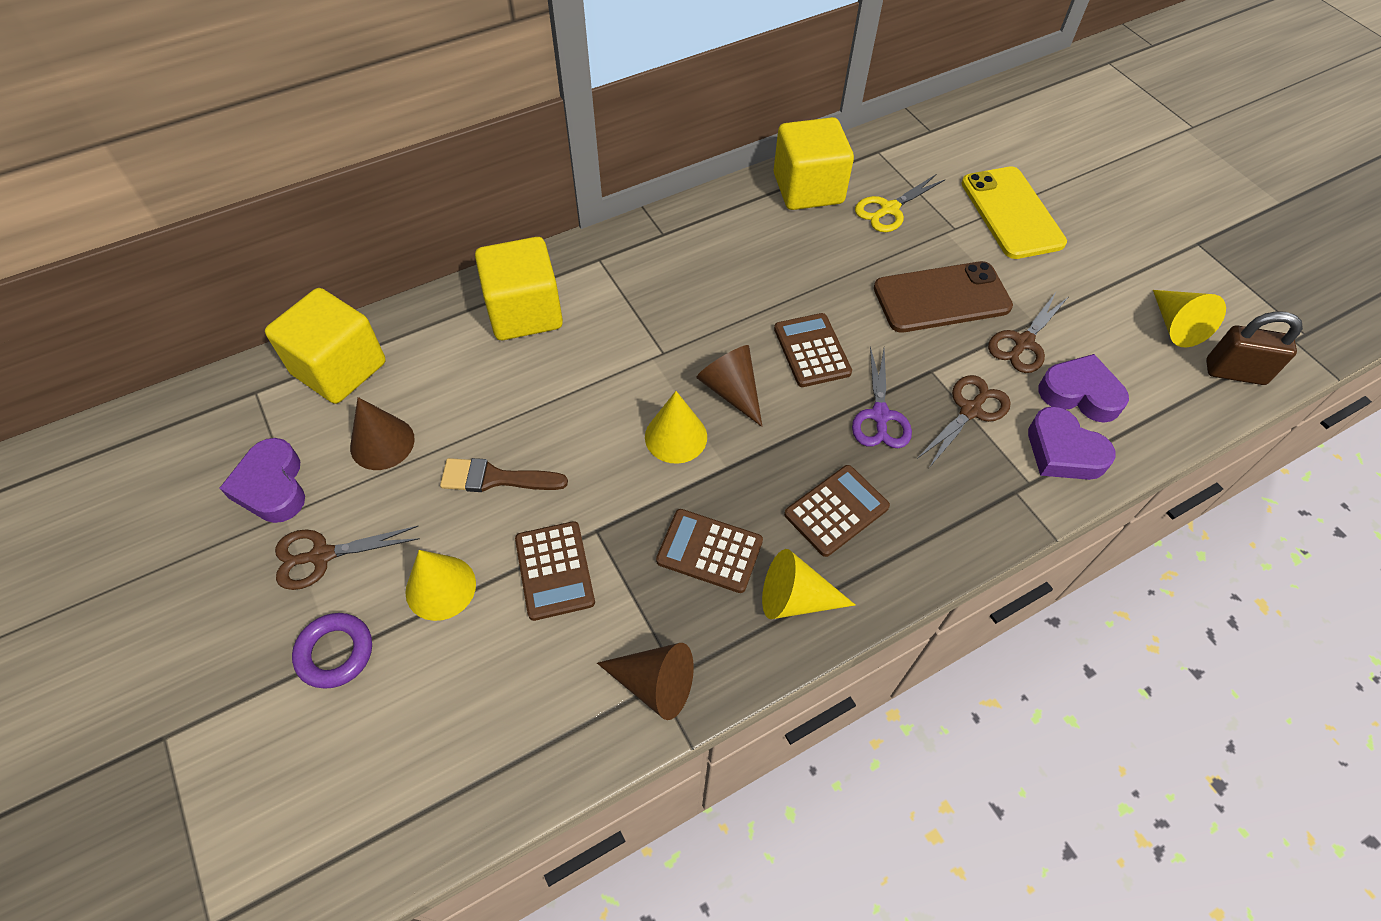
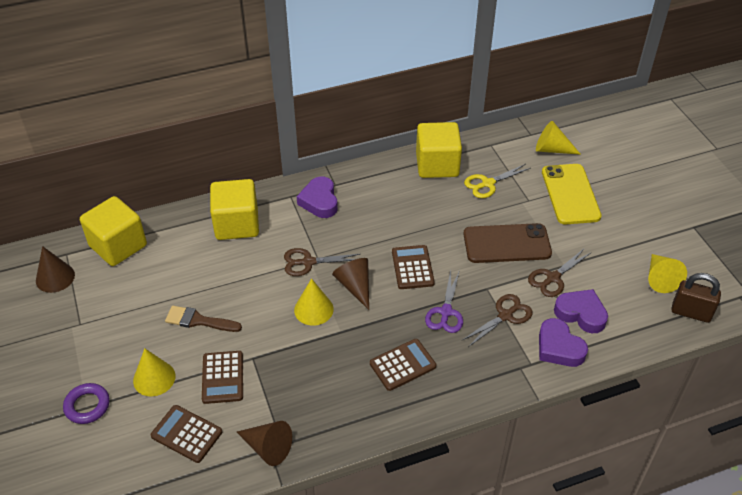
camera: 10 degrees right, 10 degrees down
(272, 486) = (67, 309): purple heart -> purple heart (319, 201)
(322, 555) = (89, 352): brown scissors -> brown scissors (308, 262)
(382, 443) = (135, 292): brown cone -> brown cone (55, 277)
(709, 551) = (318, 378): brown calculator -> brown calculator (186, 434)
(795, 599) = (364, 412): yellow cone -> yellow cone (552, 149)

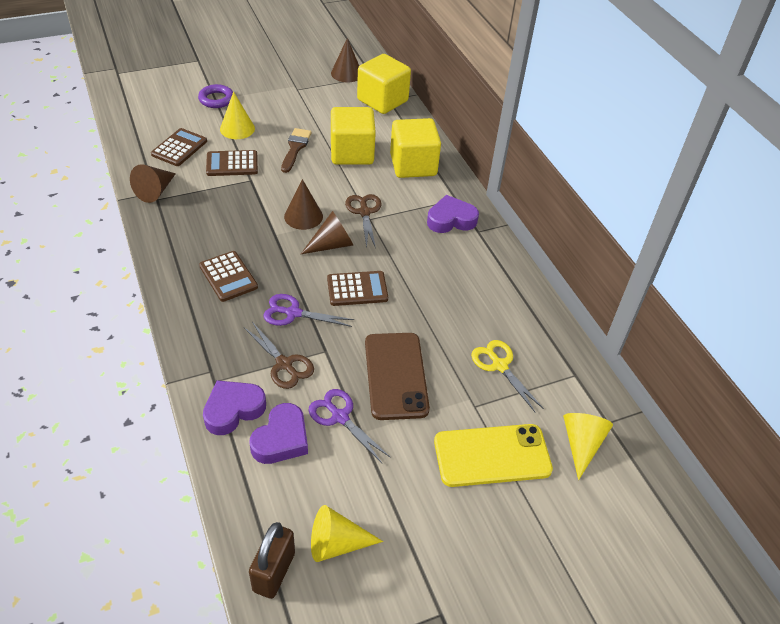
camera: 85 degrees right, 0 degrees up
(313, 309) = (303, 216): yellow cone -> brown cone
(437, 165) = (525, 318): yellow cube -> yellow cube (352, 153)
(553, 278) = (340, 417): brown scissors -> purple scissors

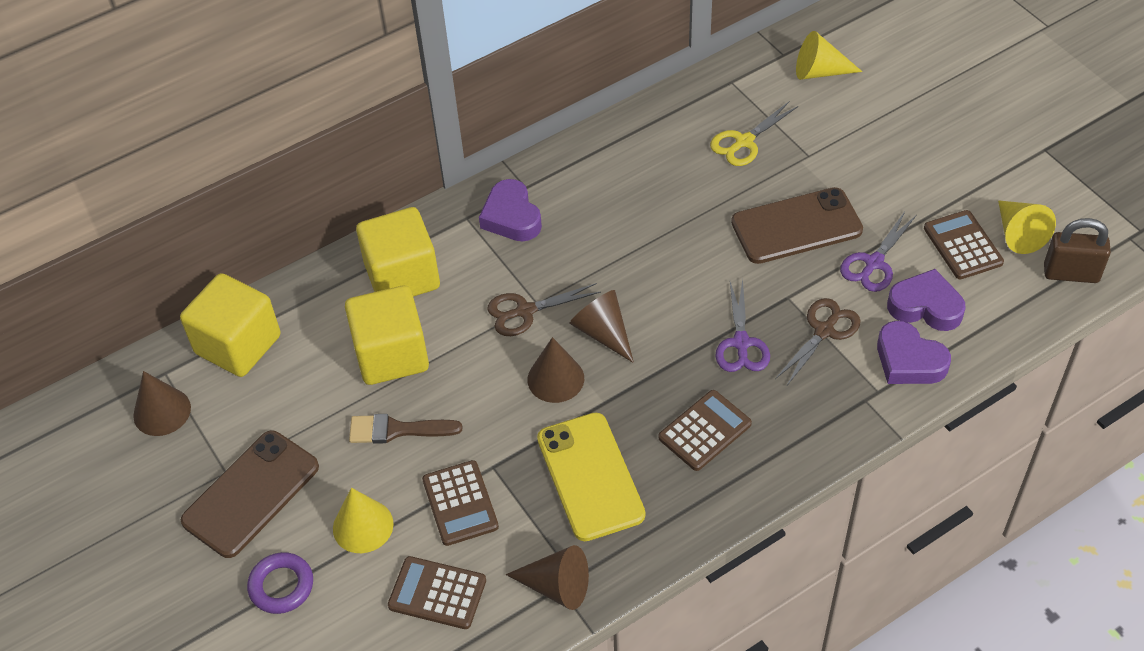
camera: 95 degrees left, 5 degrees up
(278, 95) = (251, 494): none -> brown phone
(357, 289) = (675, 288): brown calculator -> brown calculator (963, 245)
(492, 456) = (864, 135): yellow phone -> yellow phone (590, 476)

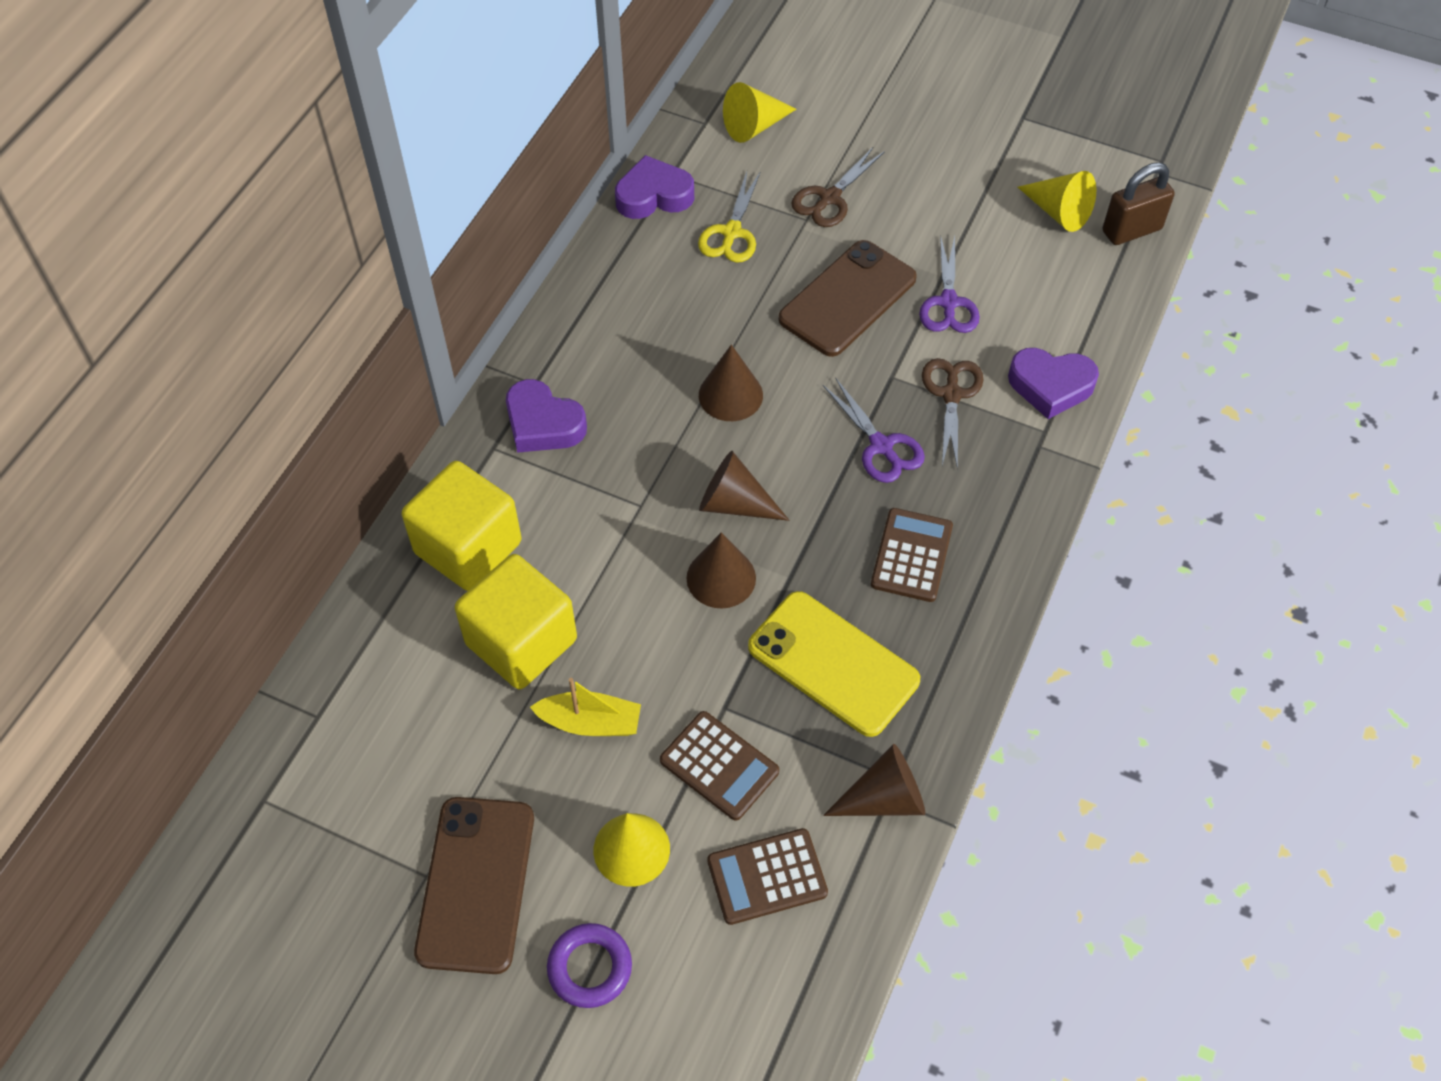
camera: 35 degrees left, 5 degrees up
(162, 411) = (294, 847): brown cone -> brown cone (730, 395)
(238, 344) = (330, 721): yellow cube -> none
(397, 430) = (590, 722): brown brush -> yellow boat
(525, 311) = (635, 520): brown scissors -> brown scissors (830, 198)
(925, 306) = (1027, 324): purple heart -> purple heart (654, 195)
(963, 245) = (1017, 247): brown calculator -> none

